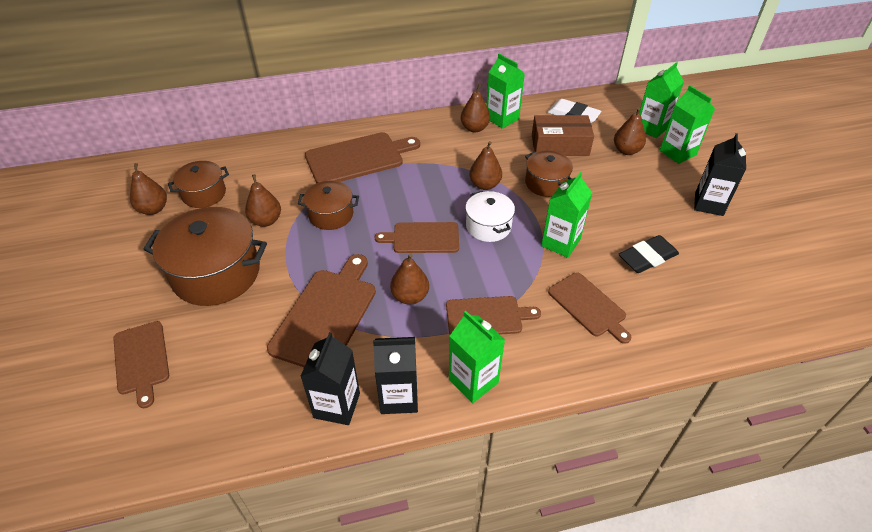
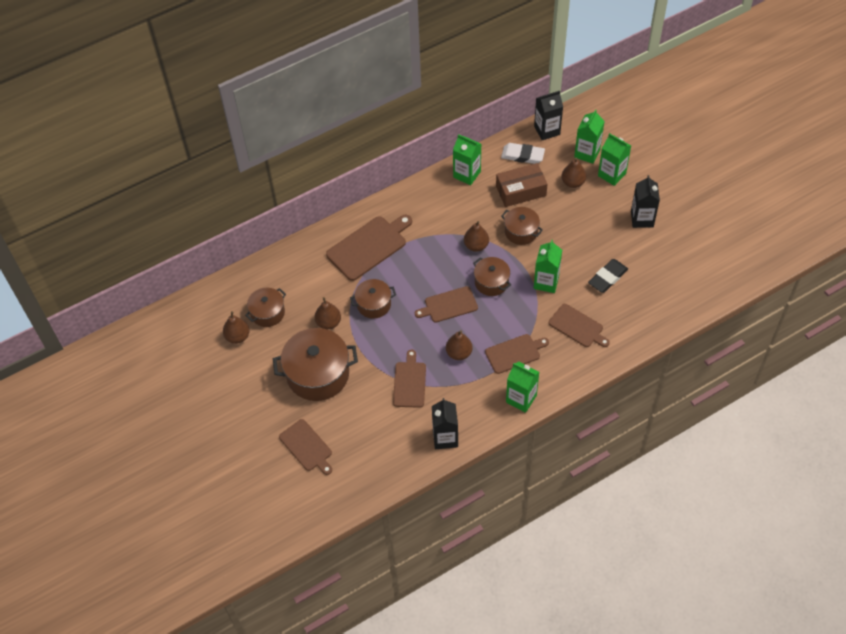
camera: 15 degrees left, 10 degrees up
(326, 315) = (409, 382): brown cutting board -> brown cutting board, size x0.64
(399, 397) = (480, 422): black carton -> black carton (547, 130)
(474, 128) = (448, 191): brown pear -> none
(488, 226) = (491, 282): white pot -> brown pot

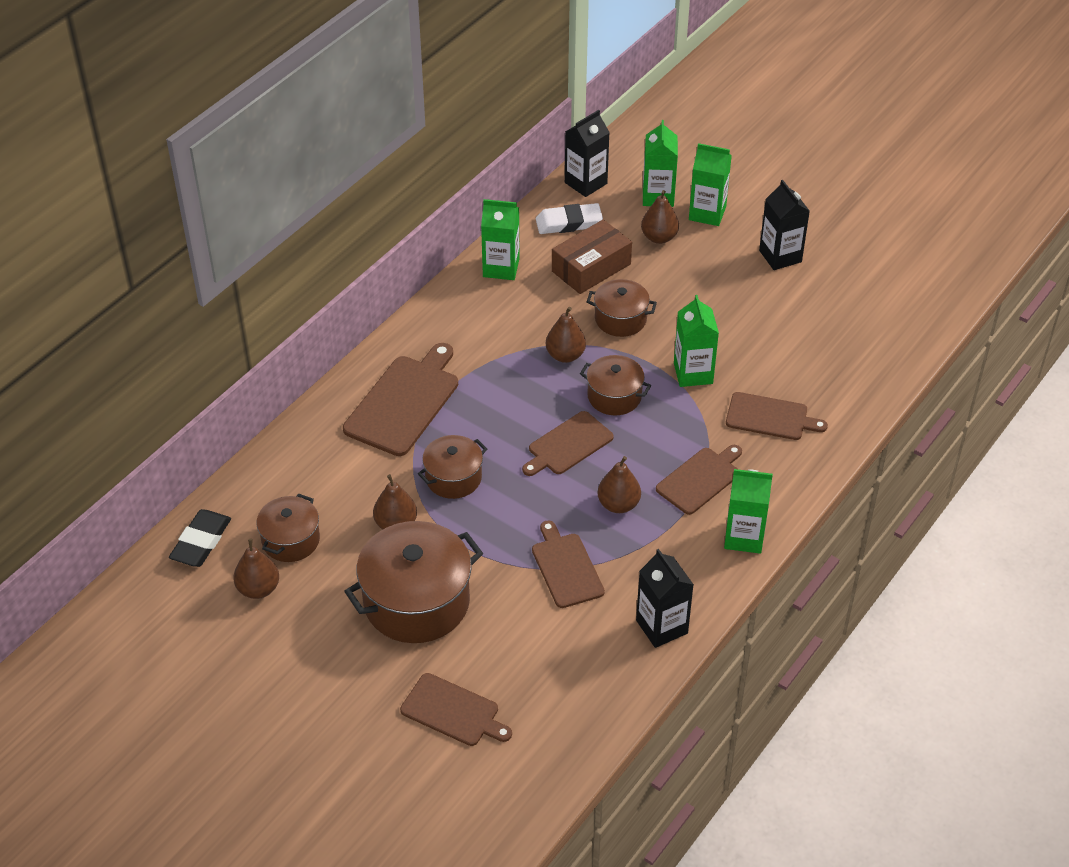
camera: 25 degrees left, 10 degrees down
(607, 278) = (776, 342): black eraser -> black eraser (201, 542)

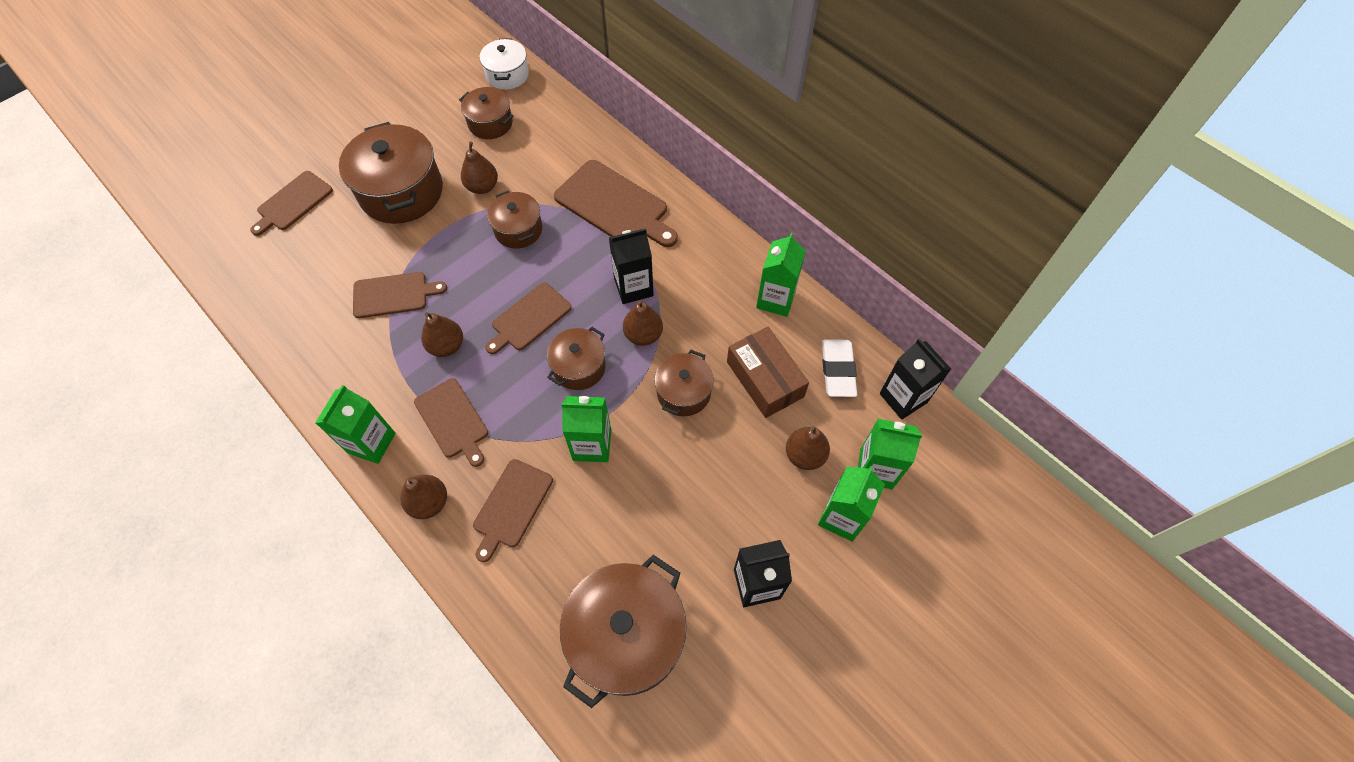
camera: 100 degrees right, 15 degrees up
(201, 542) = (507, 75): black eraser -> white pot
(258, 589) = (452, 103): brown pear -> brown pear (429, 502)
(568, 445) = (529, 318): brown cutting board -> brown cutting board turned 105 degrees counterclockwise
(661, 627) = (304, 354): black carton -> black carton (633, 287)
(851, 325) = (626, 636): none -> brown pot

